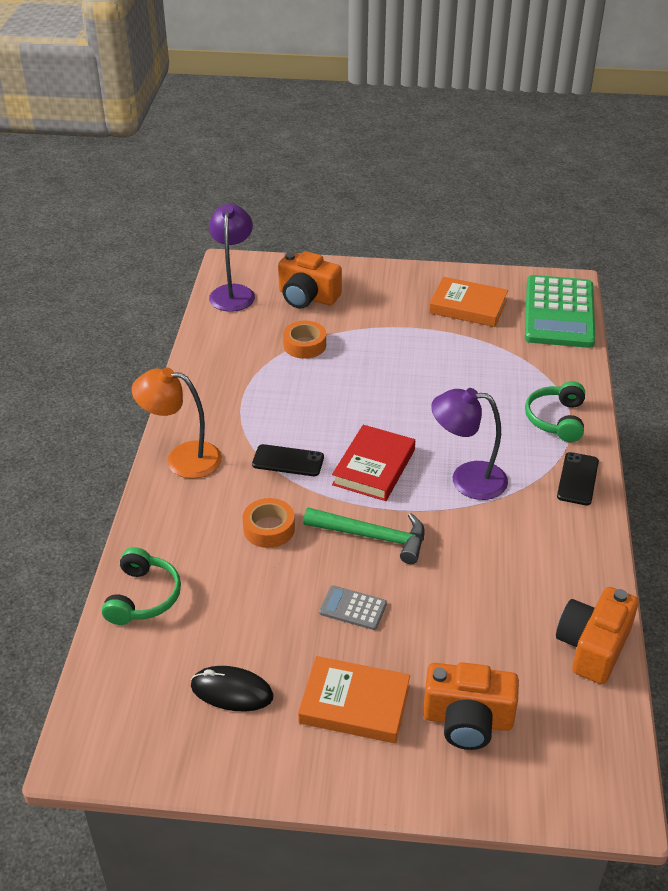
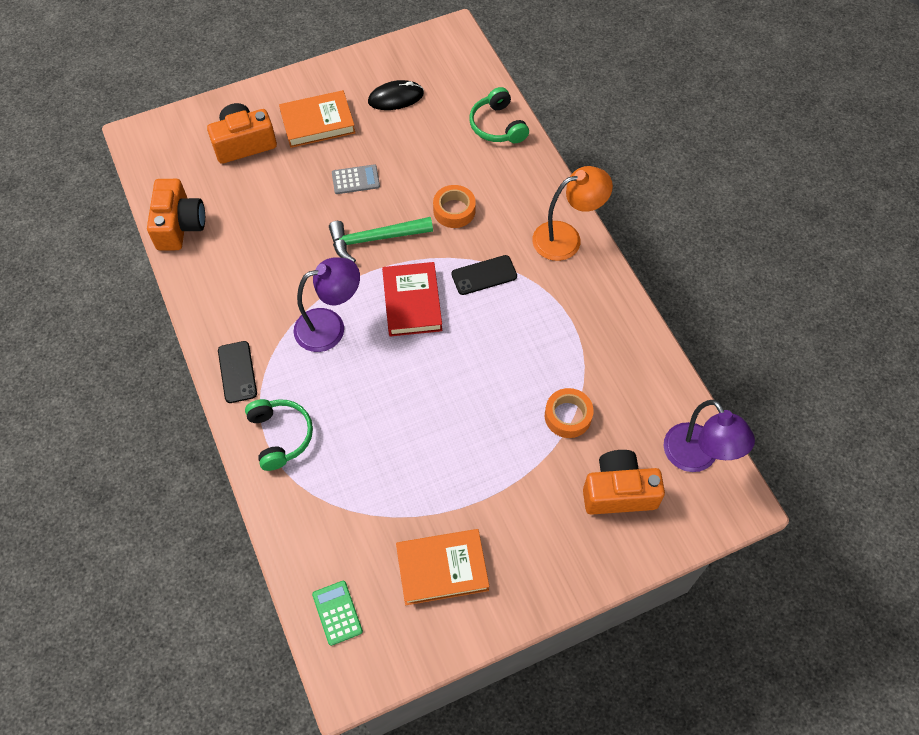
camera: 150 degrees right, 20 degrees up
(559, 313) = (337, 613): green calculator -> green calculator, size x0.43

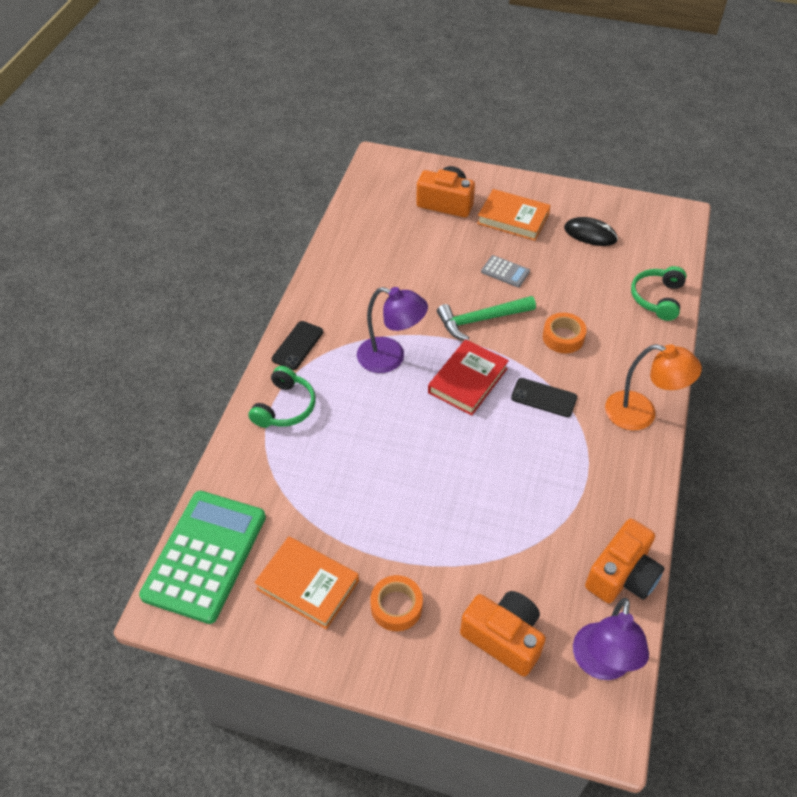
camera: 40 degrees right, 10 degrees down
(179, 225) = (351, 229): orange camera -> orange camera (622, 575)
(337, 613) = (205, 556): green calculator -> green calculator, size x2.35
(375, 239) = (481, 320): green hammer -> green hammer turned 45 degrees counterclockwise
(568, 416) = (515, 548): orange tape -> orange tape (396, 606)

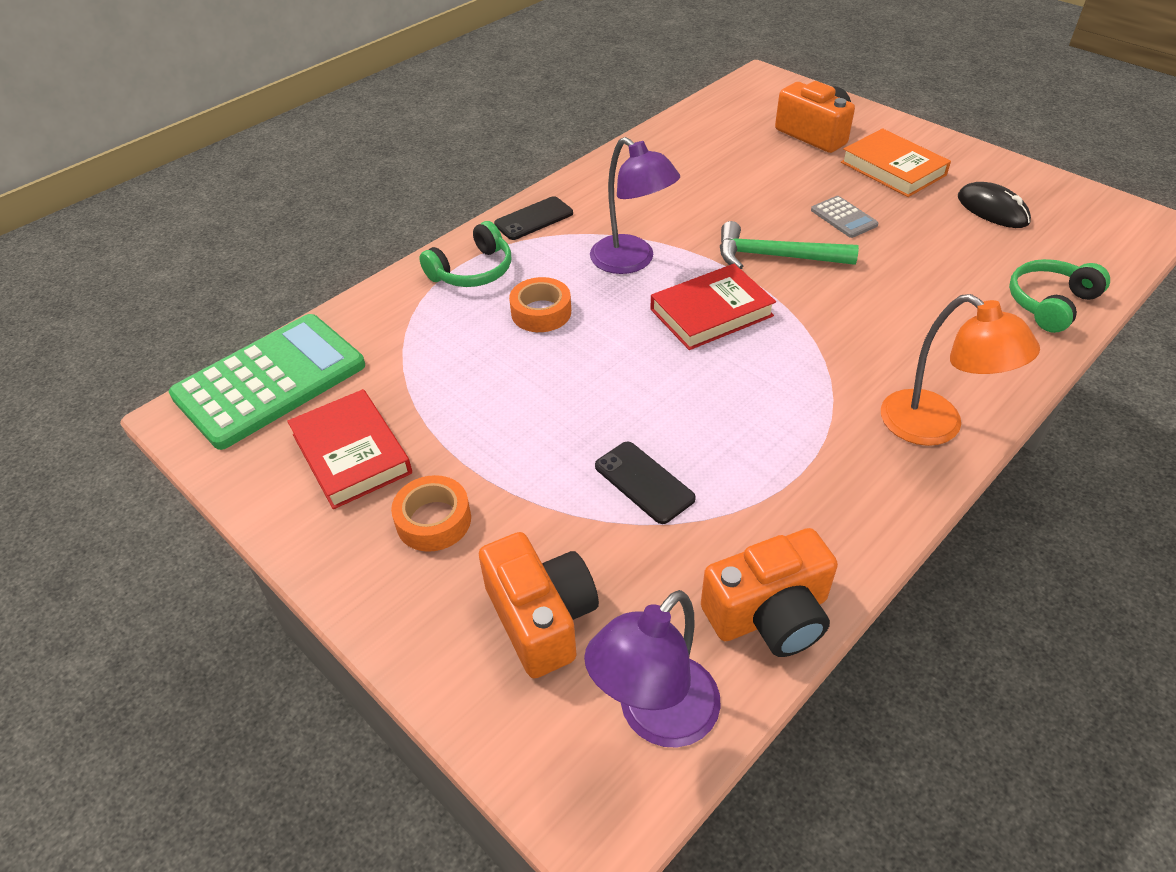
camera: 30 degrees right, 5 degrees down
(308, 585) = (352, 453): orange book -> red book
(544, 398) = (801, 362): black phone -> black phone (644, 482)
(563, 337) = (876, 306): orange tape -> orange tape (541, 312)

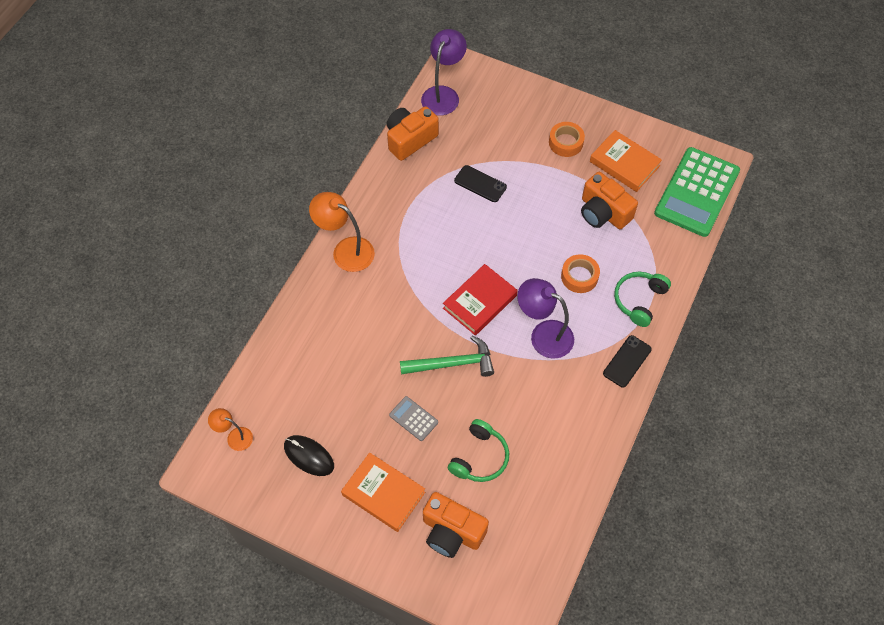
camera: 160 degrees right, 15 degrees up
(352, 453) = (624, 164): red book -> orange book
(541, 618) = (499, 116): orange camera -> orange camera (603, 212)
(1050, 303) = (278, 362): green headphones -> green headphones (480, 457)
(1104, 241) = (235, 437): none -> orange lamp

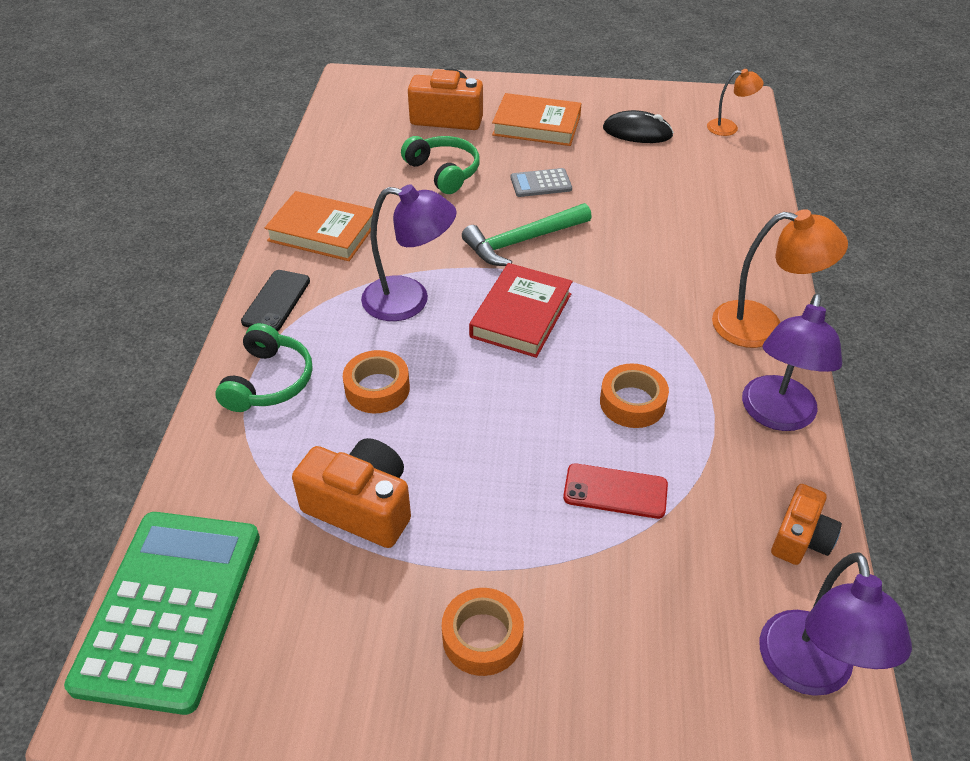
camera: 160 degrees right, 15 degrees down
(378, 196) = (776, 415): none -> purple lamp
(410, 139) = (800, 538): orange camera -> orange camera, size x0.63
(413, 419) = (541, 183): grey calculator -> grey calculator turned 150 degrees clockwise
(446, 226) = (632, 402): none -> orange tape
(480, 184) = (615, 491): black phone -> red phone
(480, 457) = (444, 172): green headphones -> green headphones turned 135 degrees clockwise
(624, 164) = (339, 626): orange book -> orange book (323, 231)

